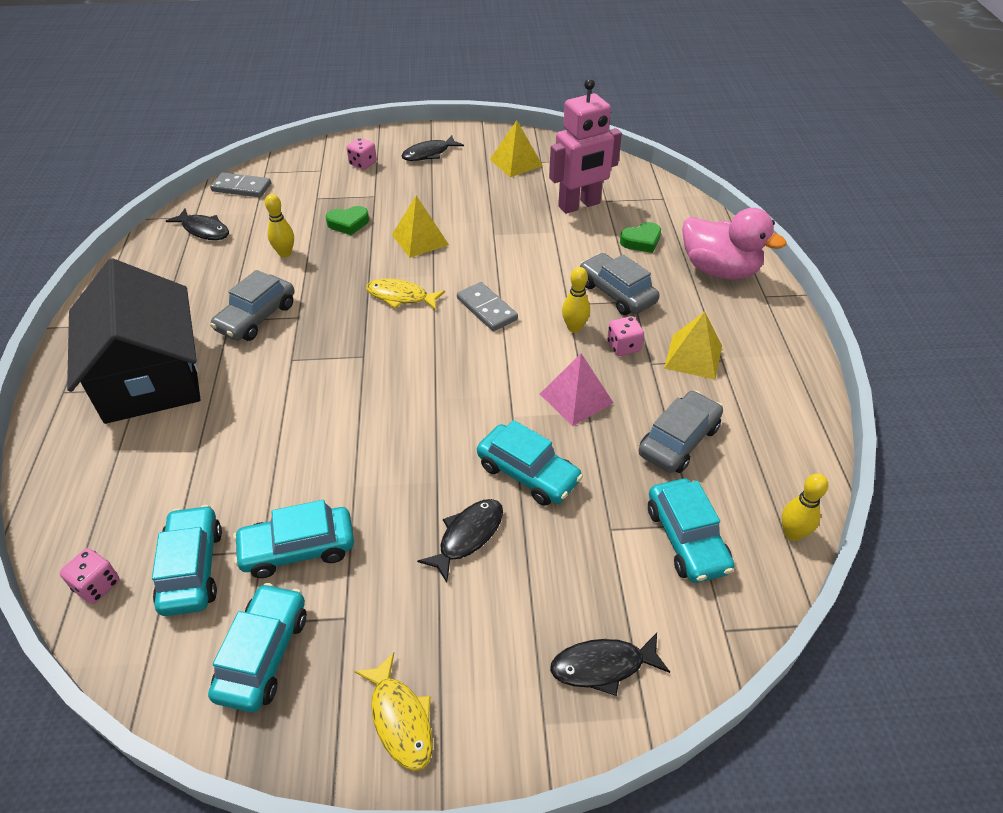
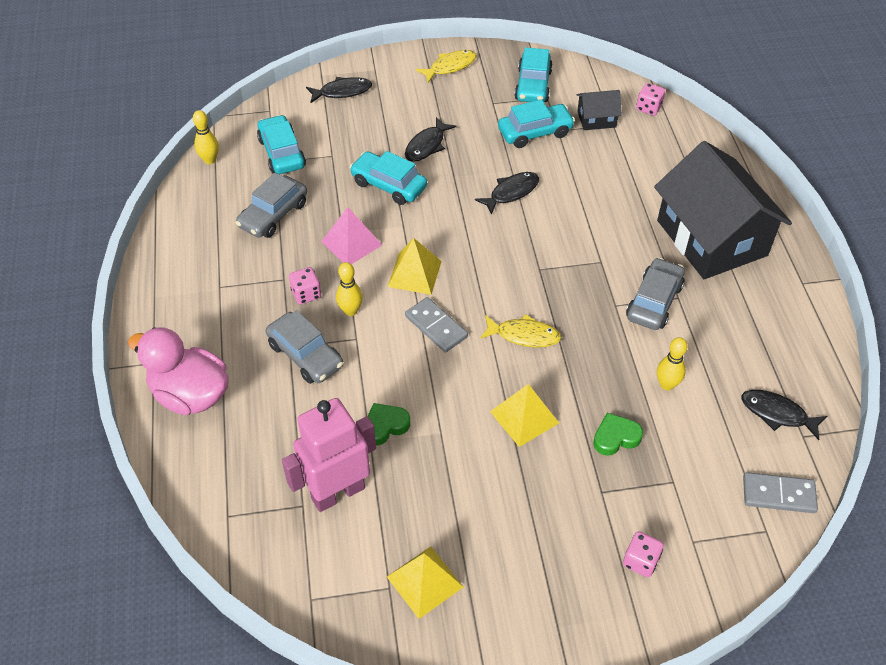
camera: 175 degrees right, 5 degrees up
(192, 568) = (596, 119): turquoise car -> black house
(400, 719) = (450, 67): yellow fish -> yellow fish turned 90 degrees clockwise
(429, 154) = (553, 594): black fish -> black fish (511, 192)
(641, 241) = (268, 433): green heart -> green heart (385, 426)
(693, 356) = (244, 288): yellow pyramid -> yellow pyramid (414, 274)

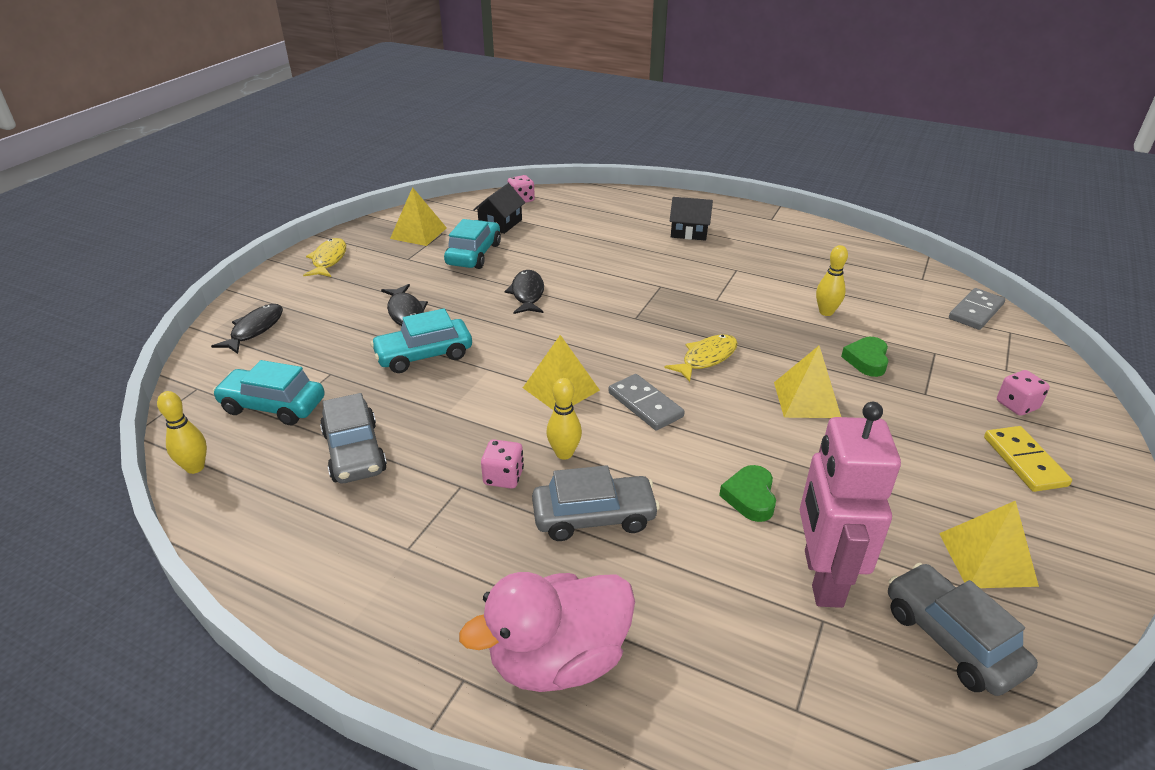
camera: 55 degrees left, 15 degrees down
(351, 243) = (470, 412): pink pyramid -> none
(436, 327) = (645, 405): grey domino -> grey domino turned 60 degrees clockwise
(533, 85) = (418, 233): turquoise car -> yellow pyramid
(561, 582) = (1024, 461): none -> yellow domino
(654, 302) = (730, 281): grey car -> grey car (951, 639)
(711, 238) = (689, 232): black house -> black house, size x0.43
(777, 414) = (893, 279): black fish -> none

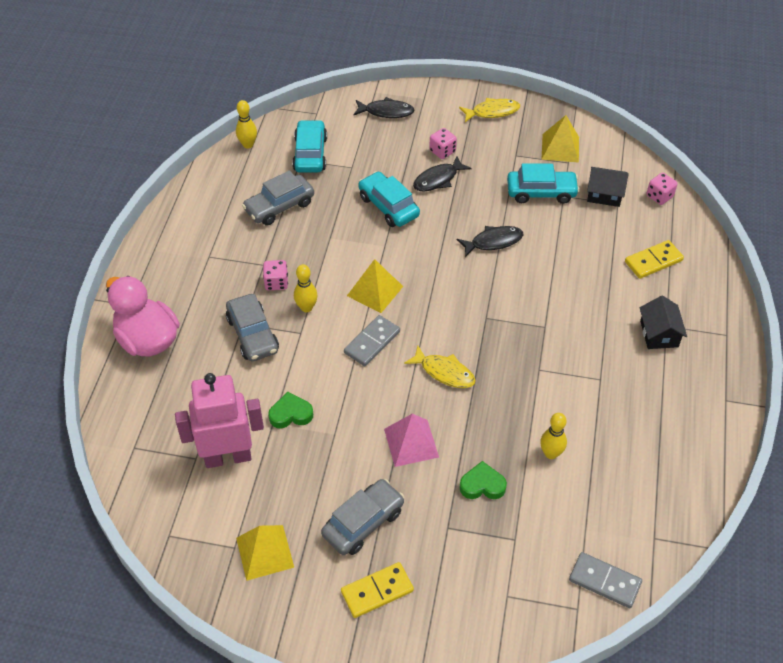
camera: 75 degrees right, 15 degrees up
(600, 218) = (653, 261): none -> yellow domino
(806, 399) = (411, 443): yellow pyramid -> pink pyramid
(951, 639) = (193, 525): grey car -> grey car (363, 523)
(1017, 405) = (453, 596): pink dice -> pink dice (442, 151)

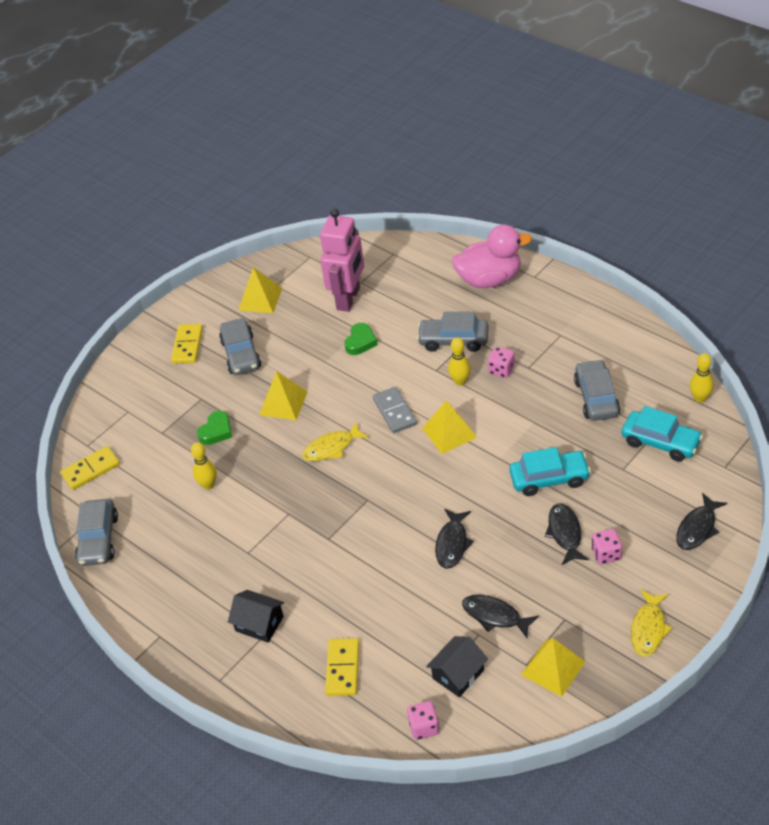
camera: 125 degrees right, 5 degrees down
(411, 443) = (283, 403): pink pyramid -> yellow pyramid
(541, 192) = (495, 616): turquoise car -> black fish
(605, 581) = (91, 470): grey domino -> yellow domino
(675, 515) = (98, 539): none -> grey car

